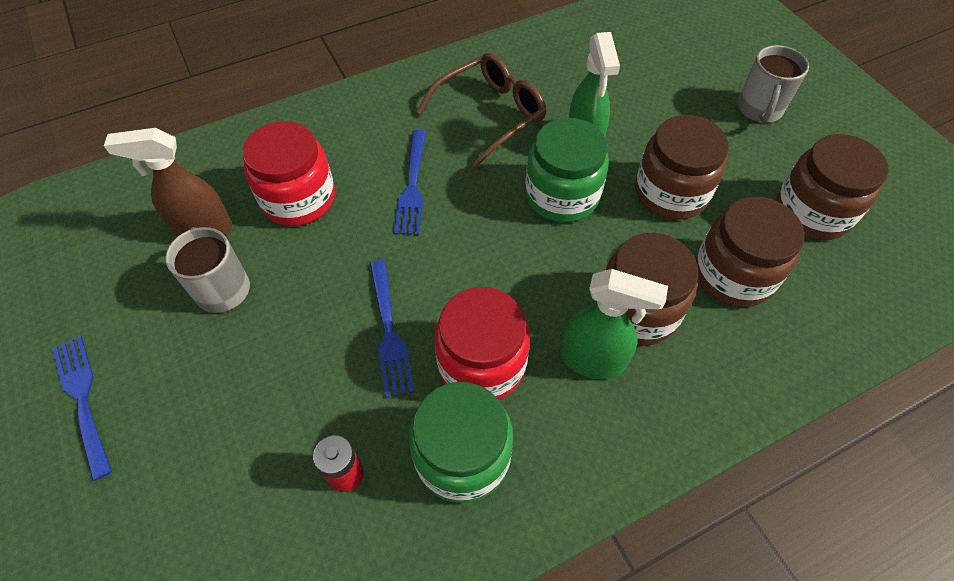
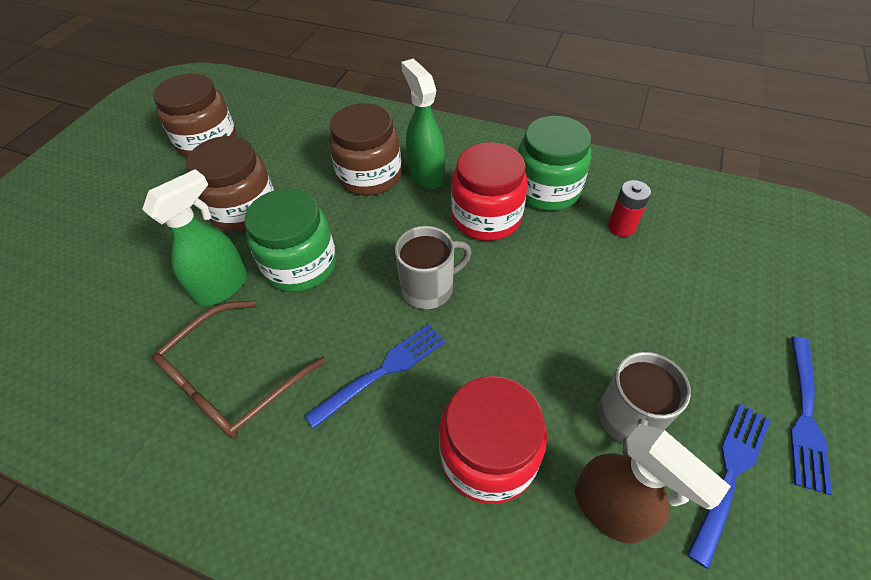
camera: 130 degrees left, 5 degrees down
(389, 331) = (523, 277): blue fork -> blue fork (730, 474)
(491, 114) = (232, 381): brown glasses -> brown glasses turned 60 degrees counterclockwise
(733, 274) = (298, 152): brown jar -> none
(759, 109) = (99, 206): grey mug -> grey mug (429, 288)

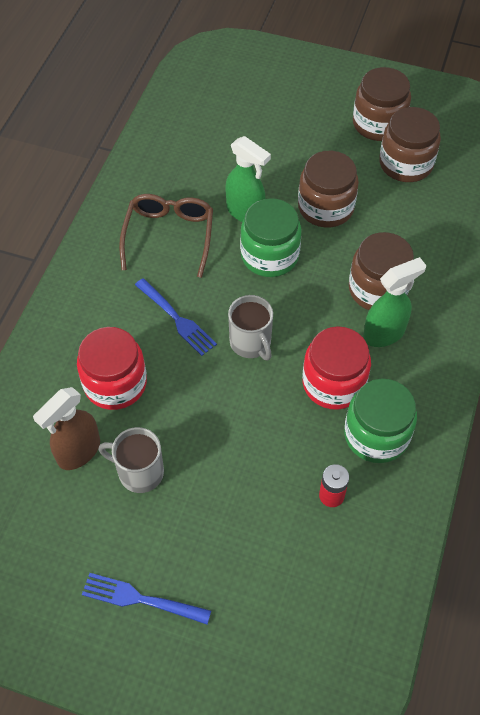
camera: 85 degrees right, 5 degrees up
(139, 158) = (378, 124): none -> brown jar
(232, 381) = (169, 236): brown glasses -> brown glasses turned 60 degrees clockwise
(730, 474) = (98, 532): blue fork -> none

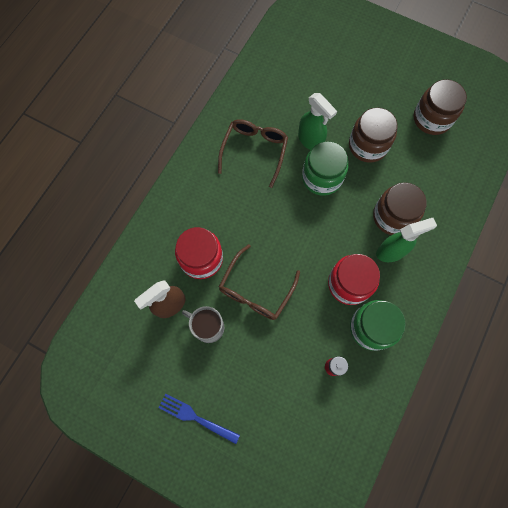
camera: 10 degrees right, 15 degrees up
(176, 319) = (250, 216): blue fork -> none
(201, 412) = (256, 290): none -> brown glasses
(251, 343) = (297, 243): grey mug -> none
(378, 124) = (418, 82): brown jar -> none

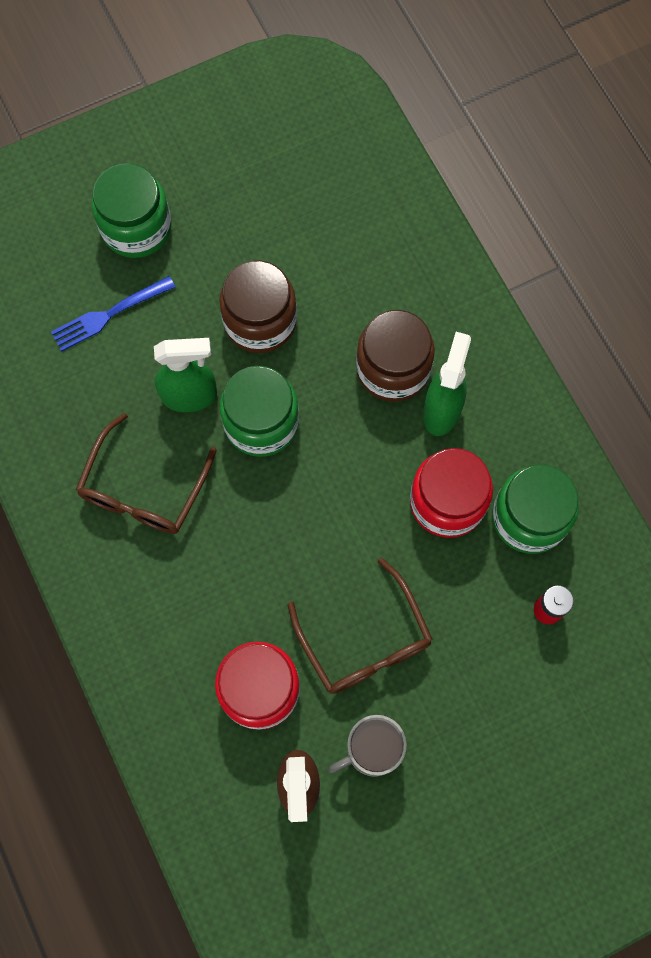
camera: 55 degrees left, 0 degrees up
(196, 417) = (491, 856): blue fork -> blue fork (109, 314)
(254, 151) = (143, 489): brown glasses -> brown glasses turned 120 degrees counterclockwise
(368, 68) = (136, 228): none -> green jar
(432, 118) = (286, 203): brown jar -> none

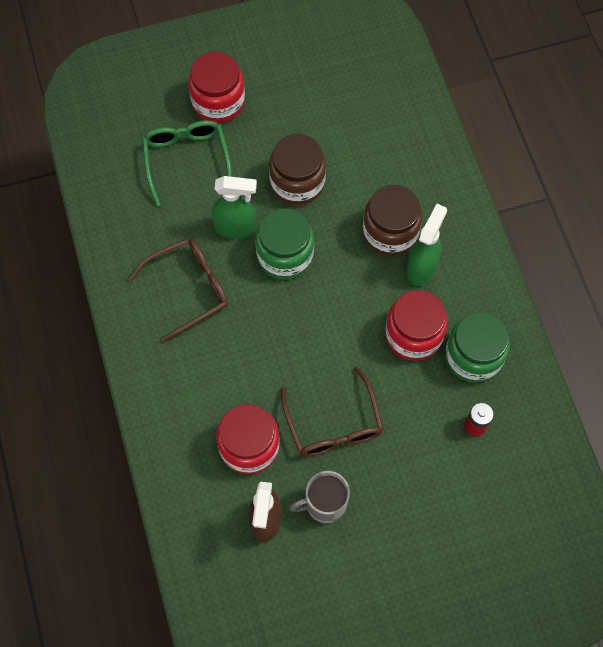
camera: 10 degrees right, 5 degrees down
(109, 314) = (187, 160): blue fork -> green glasses
(136, 228) = (218, 101): green jar -> red jar
(143, 489) = (189, 288): brown glasses -> brown glasses turned 150 degrees counterclockwise

